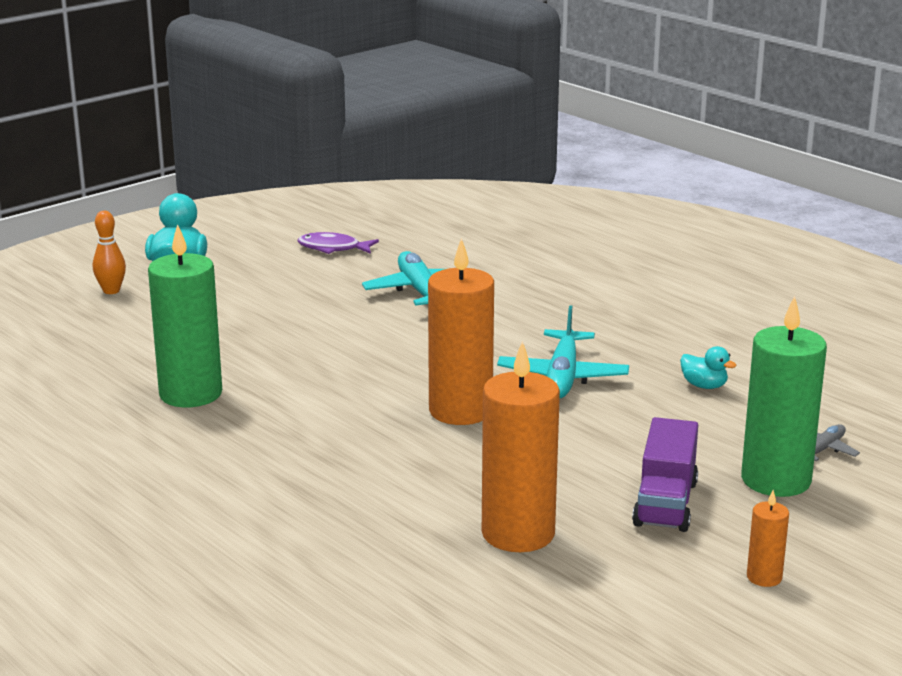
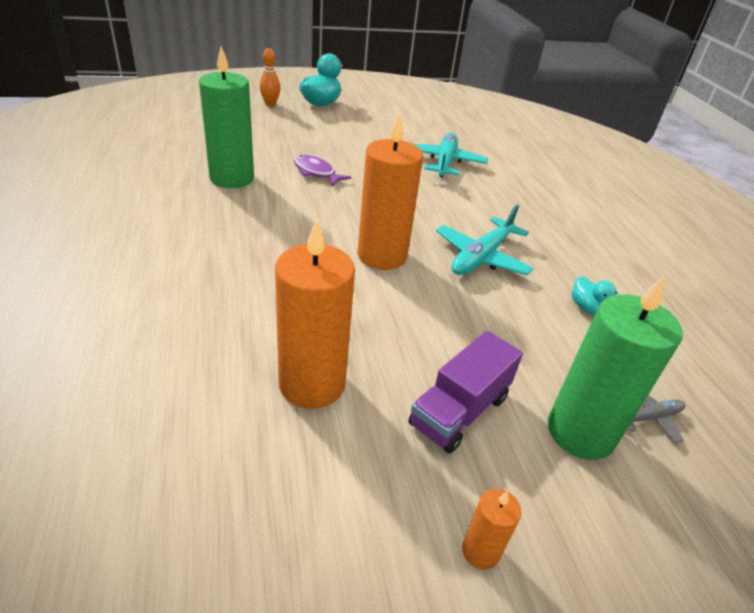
camera: 25 degrees right, 15 degrees up
(333, 248) = (420, 119): purple fish -> purple fish (316, 172)

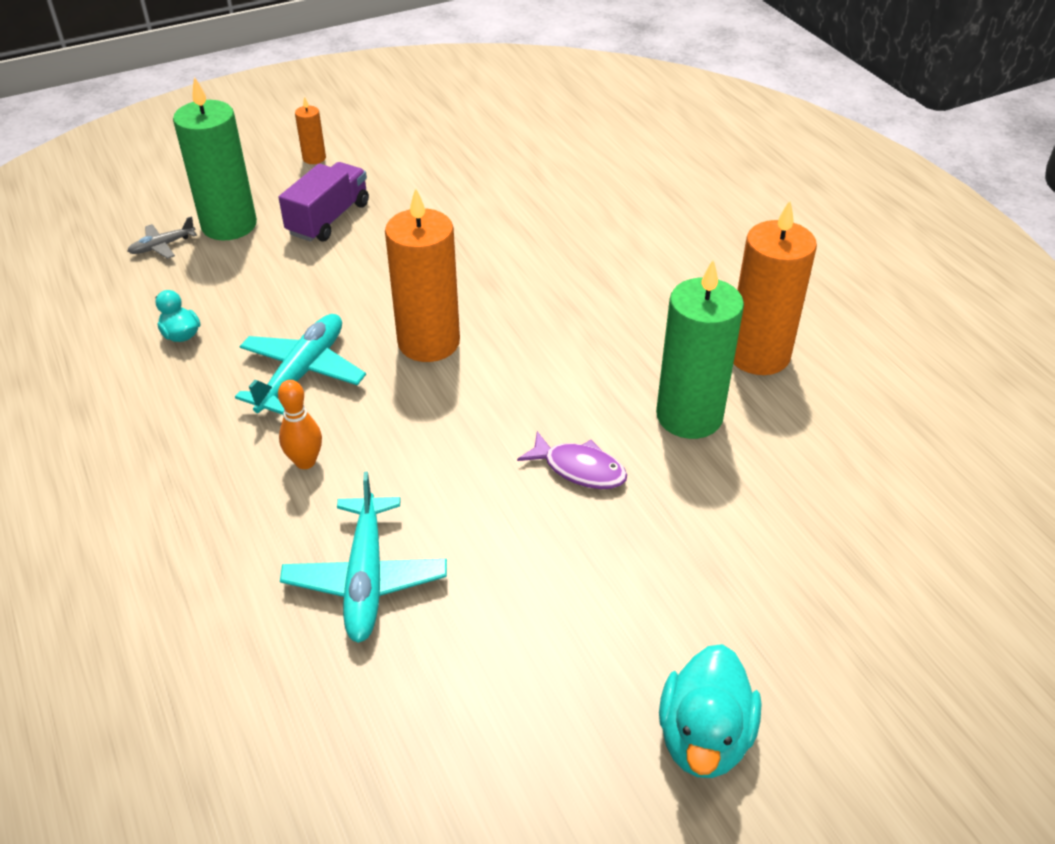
camera: 170 degrees right, 5 degrees up
(270, 104) = (805, 679): orange bowling pin -> orange bowling pin (305, 462)
(312, 384) = (451, 212): orange candle -> orange candle (758, 355)

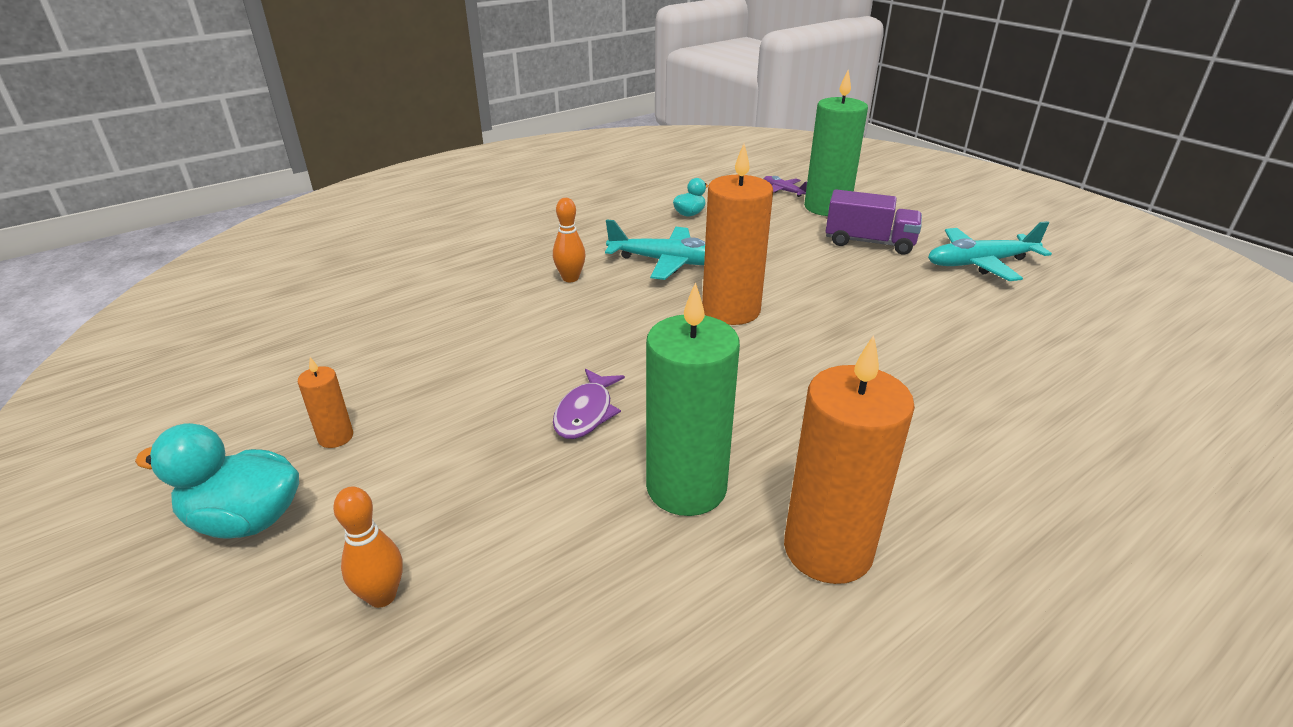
camera: 80 degrees right, 10 degrees down
(162, 246) = (783, 191): grey plane -> purple plane
(314, 158) = (950, 223): orange candle -> orange candle (335, 437)
(366, 577) = (454, 319): turquoise plane -> turquoise plane (980, 263)
(798, 613) = (382, 596): none -> orange bowling pin

